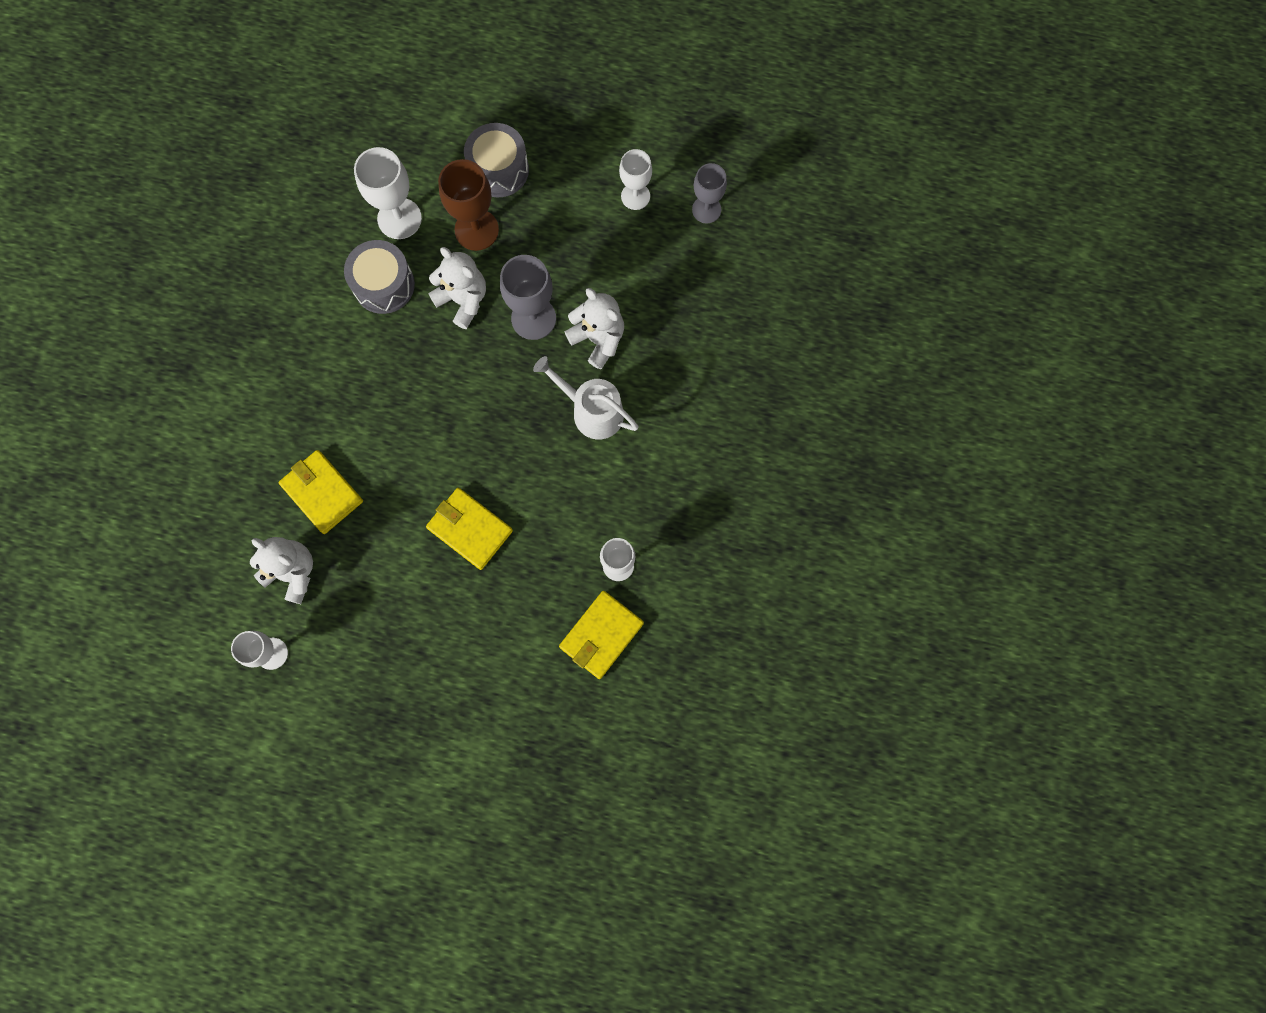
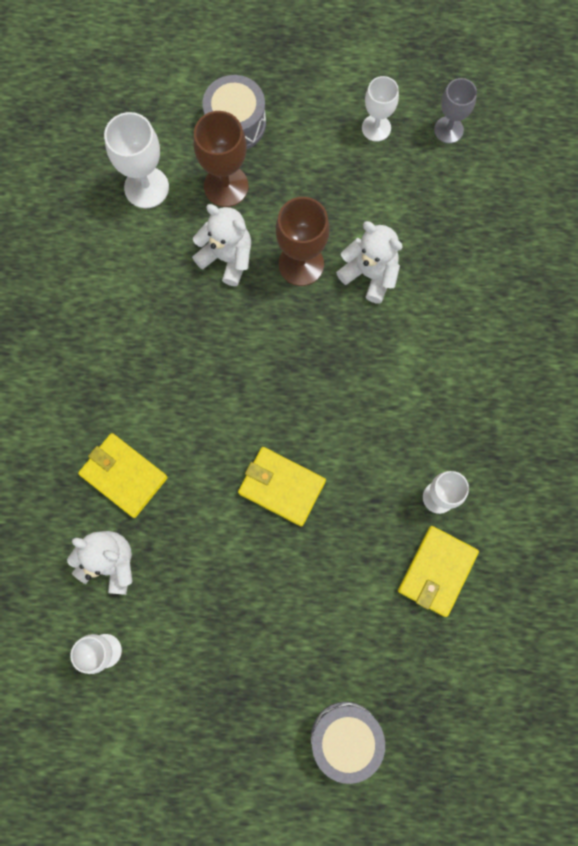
camera: 10 degrees left, 0 degrees up
(384, 285) = (144, 255): grey drum -> grey drum (345, 738)
(533, 318) = (301, 264): grey goblet -> brown goblet
(592, 411) = (379, 347): white watering can -> none

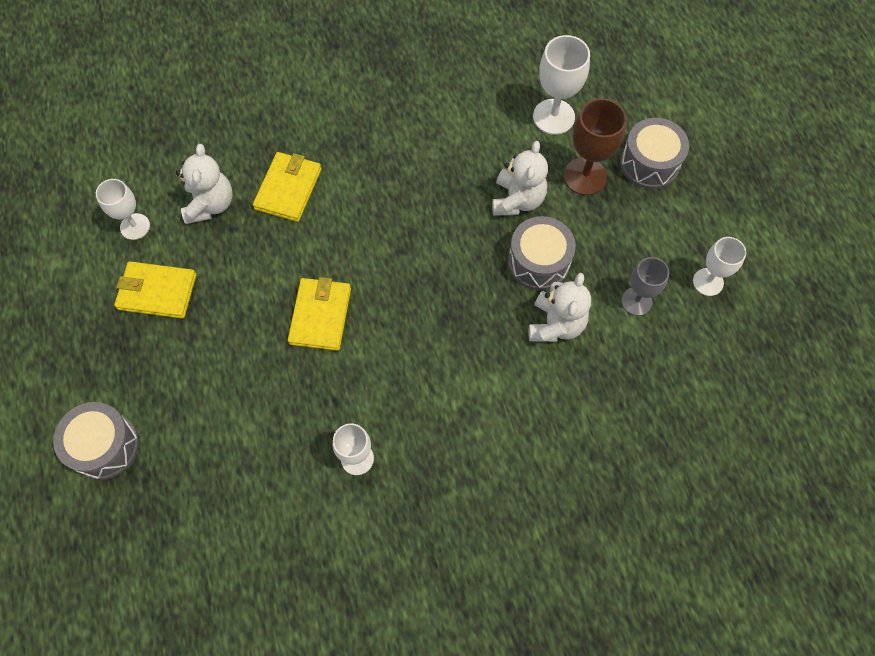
camera: 70 degrees right, 10 degrees down
(301, 264) = (538, 262): brown goblet -> grey drum
(437, 571) = (283, 480): yellow wallet -> yellow wallet (157, 292)
(448, 130) = (741, 348): grey goblet -> grey goblet (636, 301)

